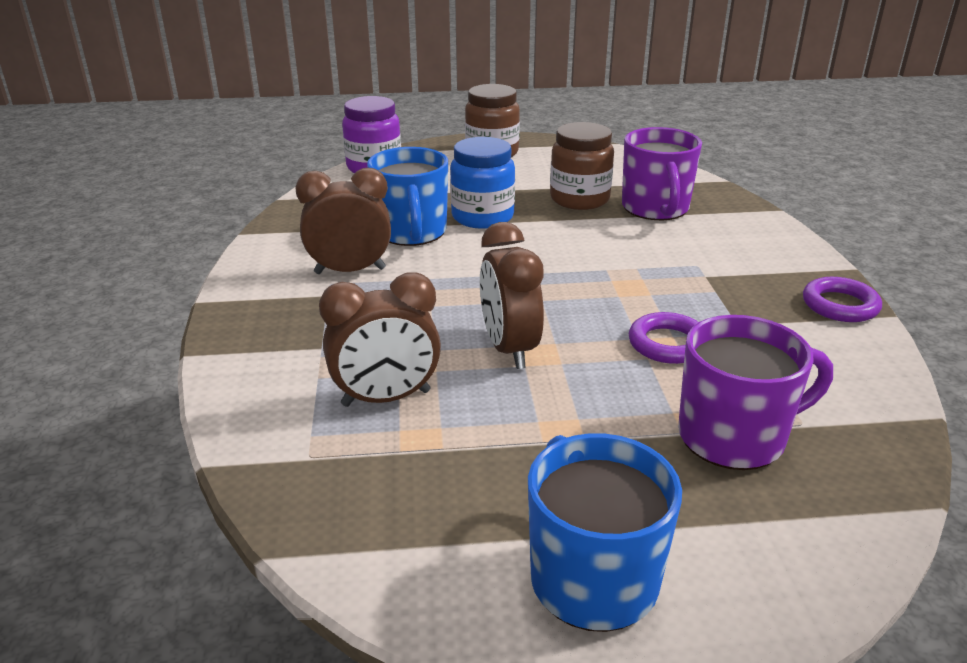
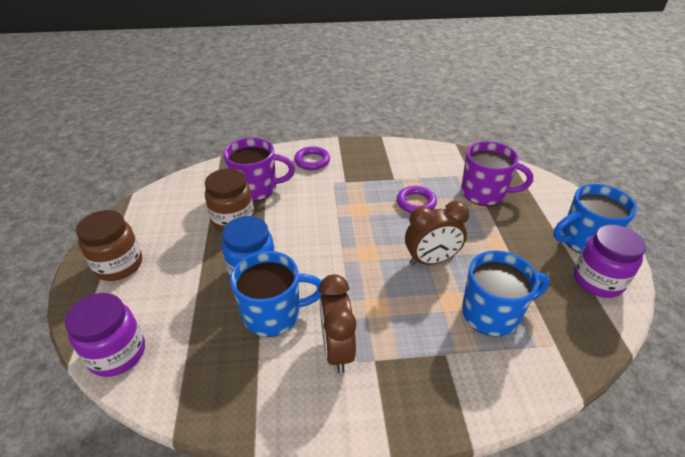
camera: 90 degrees left, 10 degrees up
(386, 398) = (492, 313): brown clock -> blue mug
(454, 562) = (597, 281): none -> purple jar
(734, 436) = (484, 193): purple mug -> purple mug turned 120 degrees clockwise
(840, 305) = (374, 148): purple ring -> purple ring (312, 161)

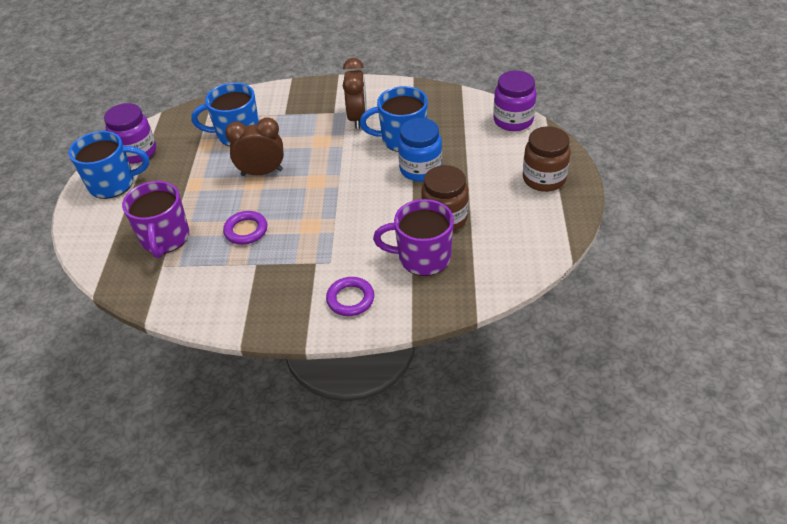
camera: 170 degrees left, 5 degrees up
(484, 193) = (165, 238): purple mug -> purple mug turned 120 degrees counterclockwise

